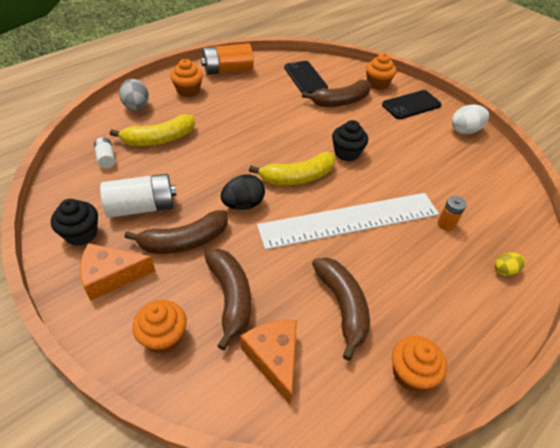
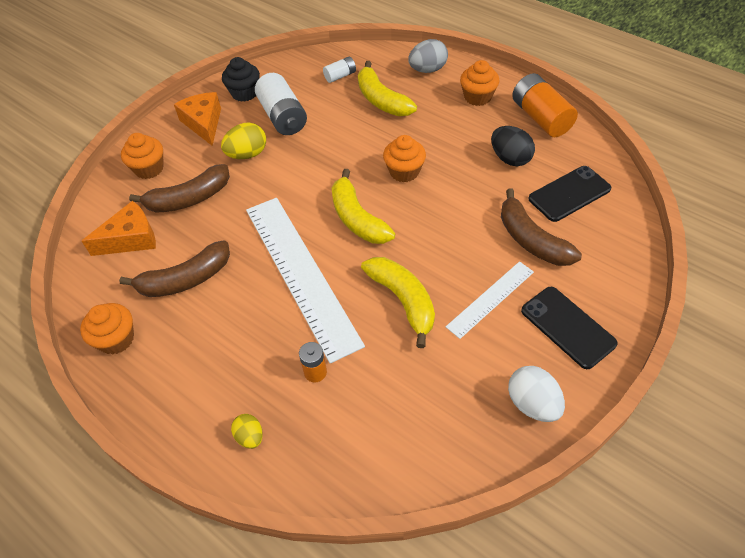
camera: 85 degrees right, 5 degrees up
(184, 241) = (247, 154): brown banana -> yellow egg
(243, 204) = (303, 183): black egg -> black egg (510, 158)
(347, 153) = (418, 258): black cupcake -> none
(377, 84) = (604, 279): orange cupcake -> orange cupcake (404, 172)
(384, 167) = (403, 301): none -> yellow banana
(387, 128) = (490, 299): none -> white ruler

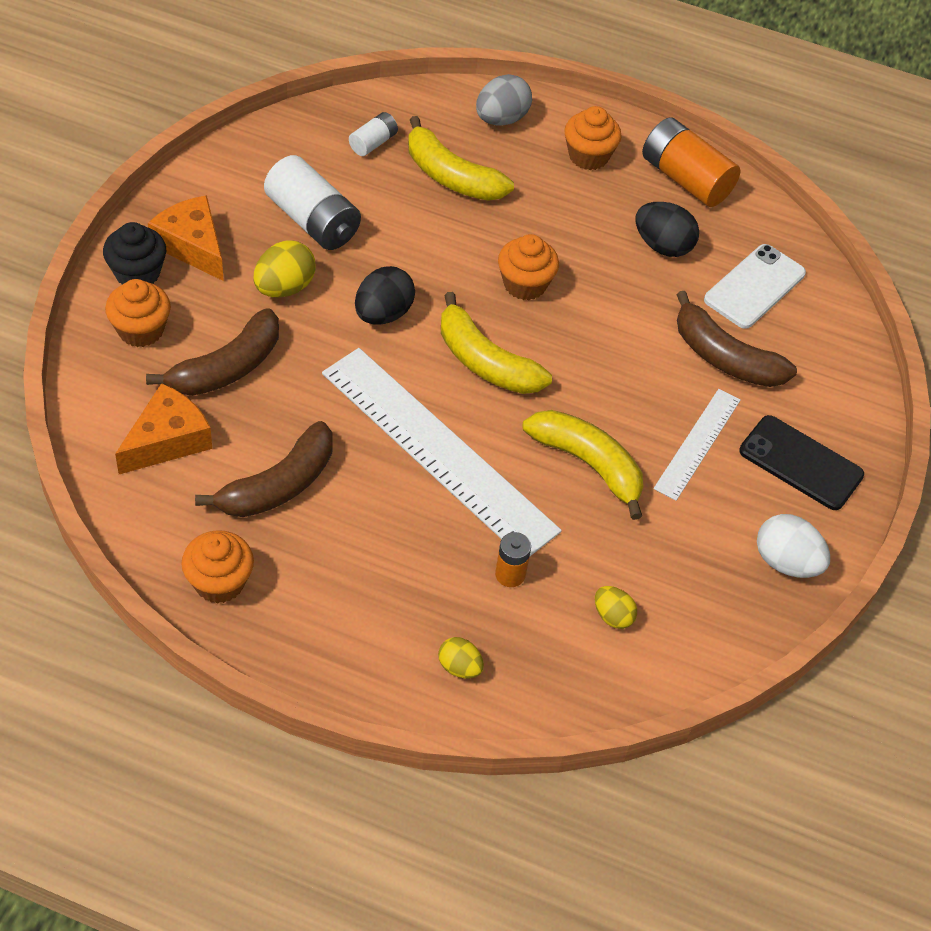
camera: 25 degrees left, 0 degrees up
(244, 93) = (234, 188): black cupcake -> black cupcake (137, 273)
(302, 178) = (383, 314): none -> black egg
(379, 420) = (612, 616): none -> yellow egg
(569, 194) = (754, 286): black phone -> white phone

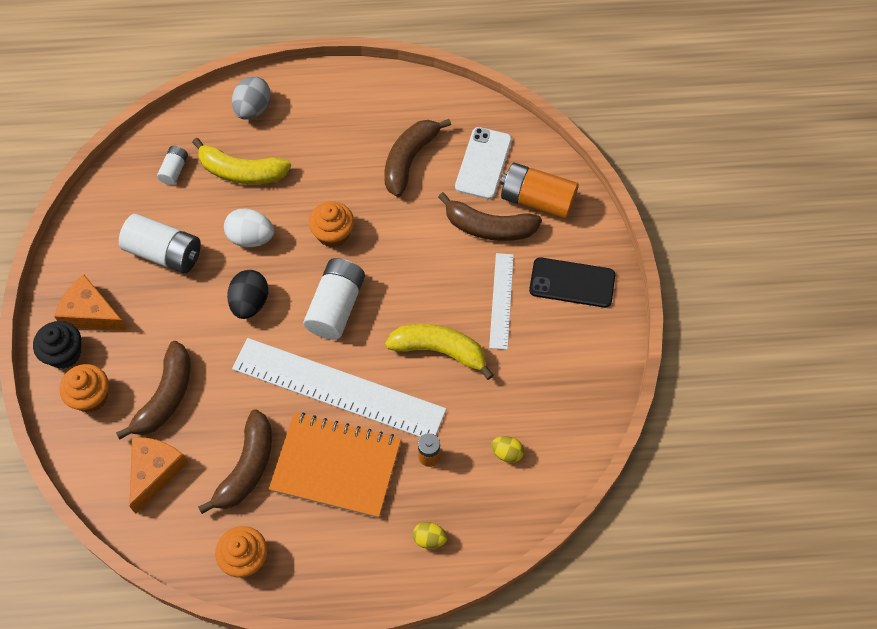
camera: 20 degrees left, 10 degrees up
(284, 287) = (172, 315): yellow egg -> none
(387, 533) = (336, 466): none -> orange notebook
(485, 361) = (336, 306): yellow banana -> white battery
(588, 156) = (327, 111): orange cupcake -> none
(663, 246) = (409, 160): black egg -> brown banana
(685, 179) = (400, 99): orange battery -> orange battery (537, 200)
(786, 562) = (595, 360): white egg -> white egg (251, 238)

